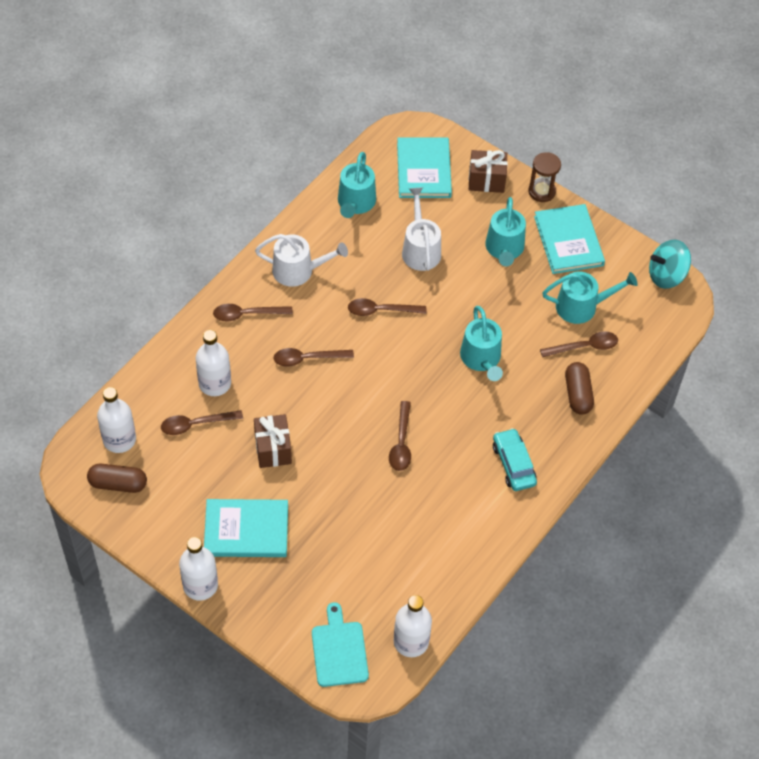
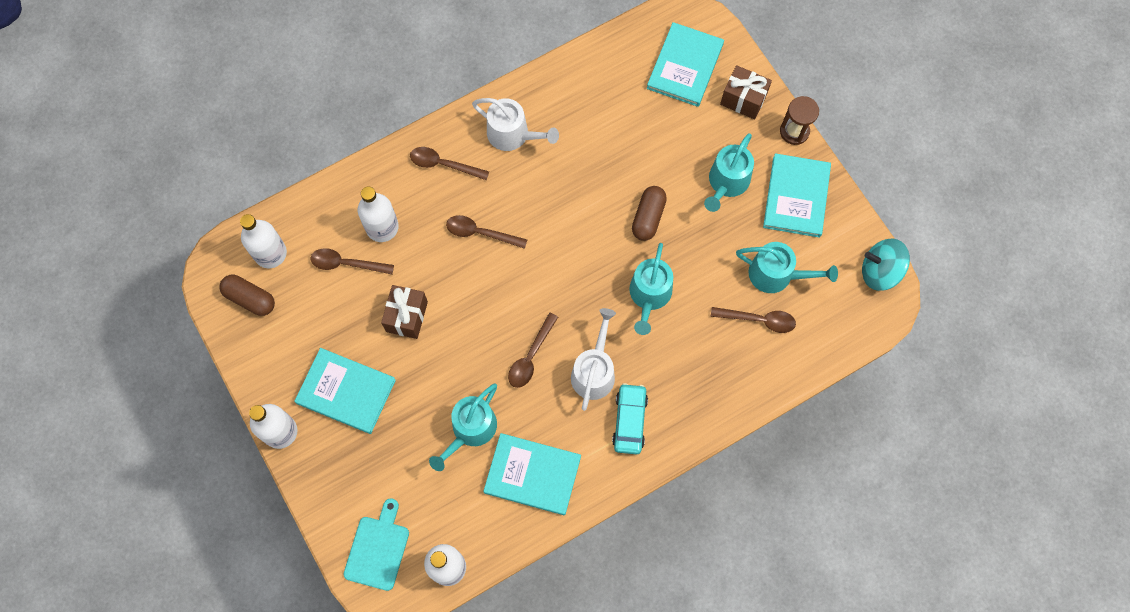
camera: 25 degrees right, 15 degrees up
(355, 203) = (601, 80): turquoise watering can -> turquoise watering can (470, 430)
(380, 310) = (573, 206): brown spoon -> none
(420, 249) = (642, 154): white watering can -> white watering can (594, 371)
(449, 538) = (532, 474): none -> turquoise book
(577, 394) = (728, 369): brown capsule -> brown capsule (648, 217)

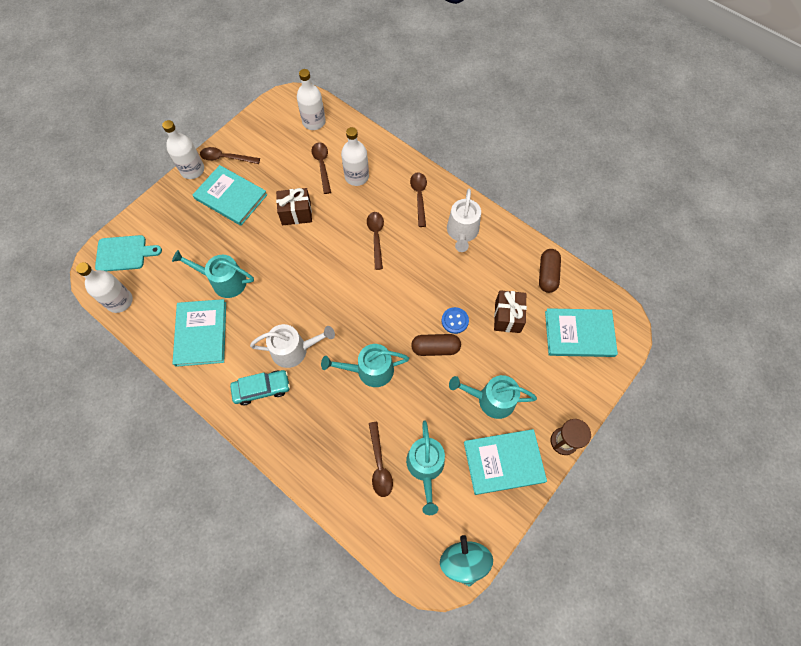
camera: 70 degrees right, 5 degrees down
(250, 299) = (278, 122): brown capsule -> brown capsule (547, 275)
(346, 391) = (231, 197): turquoise book -> turquoise book turned 60 degrees counterclockwise
(530, 357) = (292, 302): brown spoon -> brown spoon (226, 158)
(623, 185) = (455, 321): none -> blue button
(743, 99) = (572, 389): brown gift -> brown gift (507, 317)

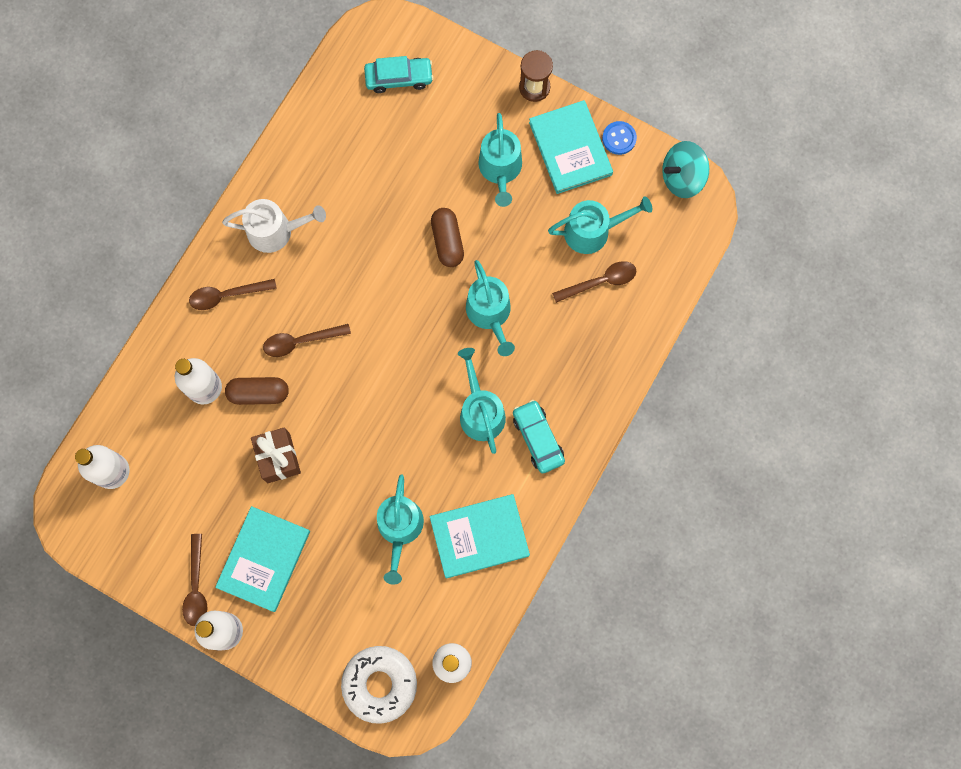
camera: 100 degrees left, 10 degrees up
(124, 253) = (380, 684): turquoise cutting board -> white donut
(294, 350) = (480, 411): white watering can -> turquoise watering can
(322, 165) = (191, 440): brown spoon -> none
(455, 321) = (407, 223): blue button -> blue button (619, 138)
(507, 317) = (390, 162): brown gift -> none
(547, 275) = (324, 120): brown capsule -> brown capsule (259, 393)
(579, 333) = (399, 78): turquoise book -> turquoise car

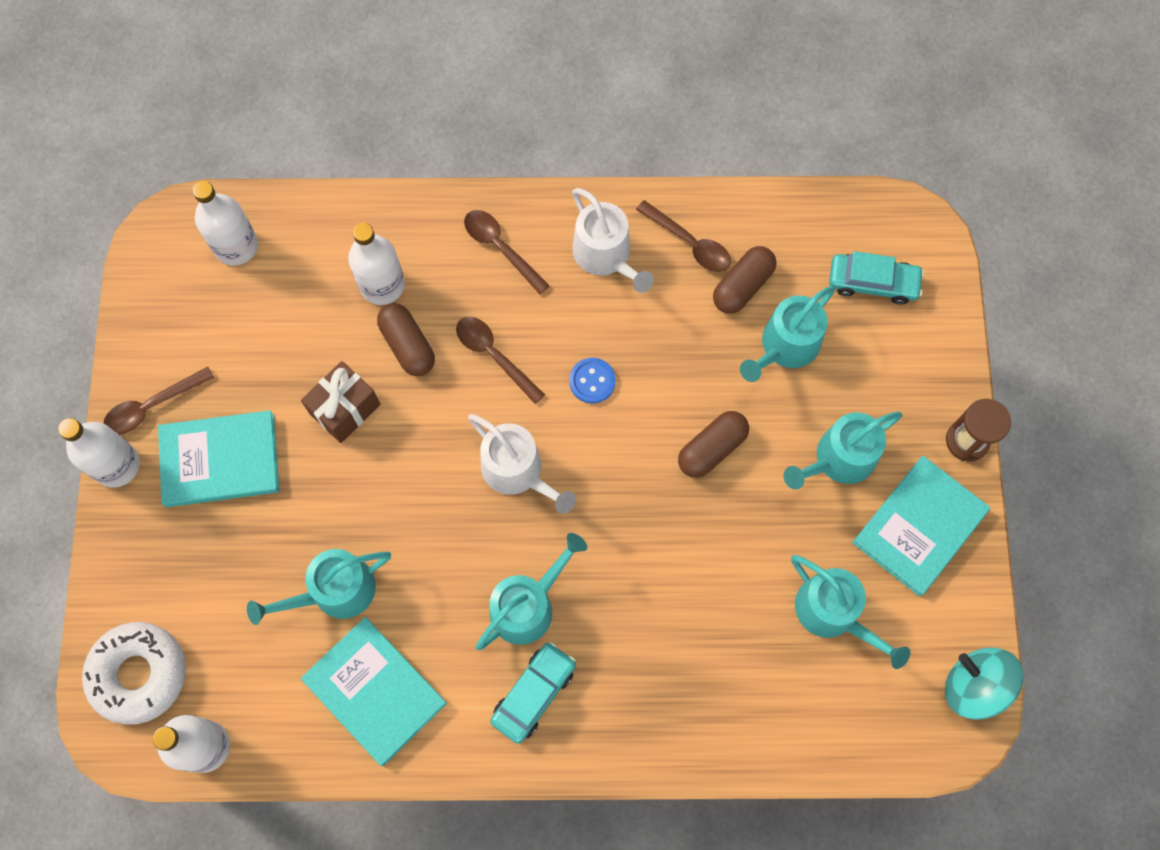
camera: 60 degrees right, 5 degrees down
(351, 158) = (742, 286): none -> brown capsule
(389, 369) = (517, 471): none -> white watering can
(399, 78) = (873, 282): turquoise car -> turquoise car turned 45 degrees counterclockwise
(490, 313) = (654, 548): turquoise watering can -> turquoise watering can (785, 346)
(600, 281) = (775, 659): brown spoon -> brown spoon (690, 243)
(619, 138) = (971, 578): blue button -> blue button (592, 381)

